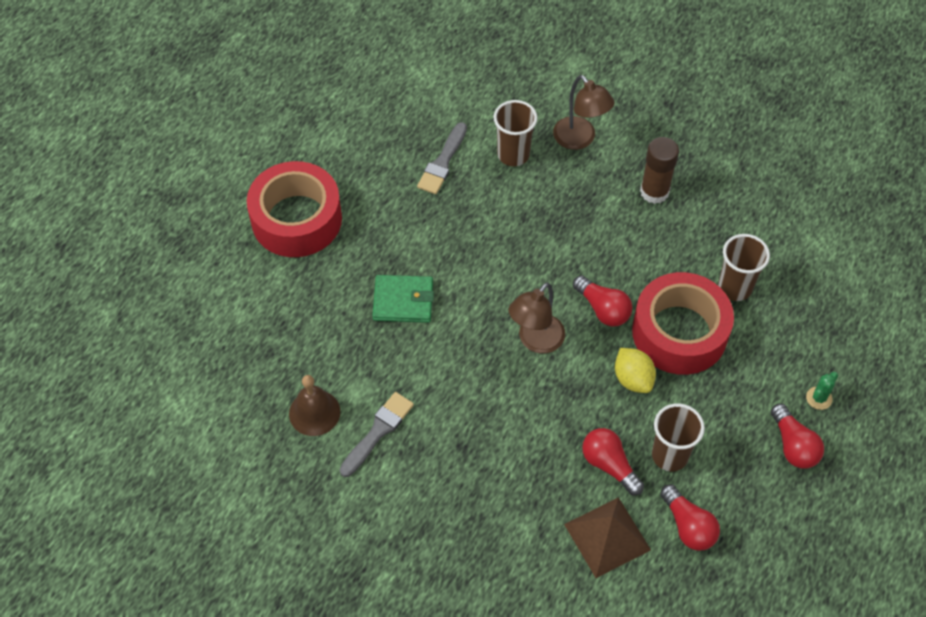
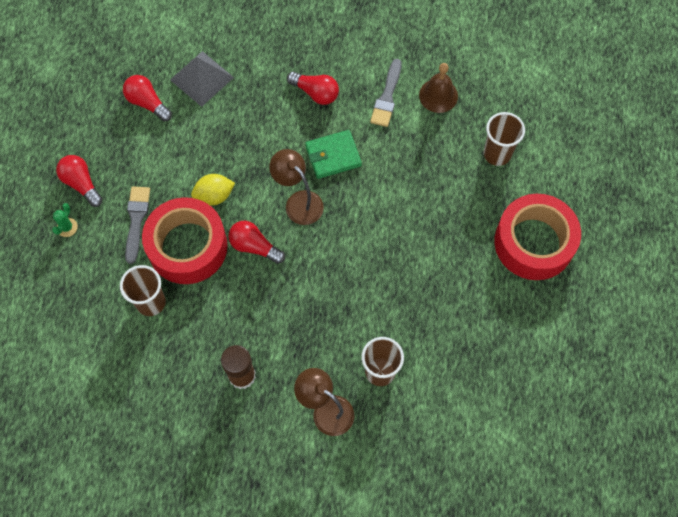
camera: 160 degrees right, 10 degrees up
(403, 301) = (414, 200): green wallet -> green wallet (333, 156)
(442, 162) = (438, 341): grey brush -> grey brush (136, 220)
(535, 341) = (298, 202): brown lamp -> brown lamp turned 60 degrees counterclockwise
(607, 537) = (201, 78): brown pyramid -> grey pyramid
(609, 465) = (214, 126): red light bulb -> red light bulb (315, 93)
(633, 379) = (214, 196): yellow lemon -> yellow lemon turned 60 degrees counterclockwise
(669, 455) = (172, 147): brown cup -> brown cup (497, 154)

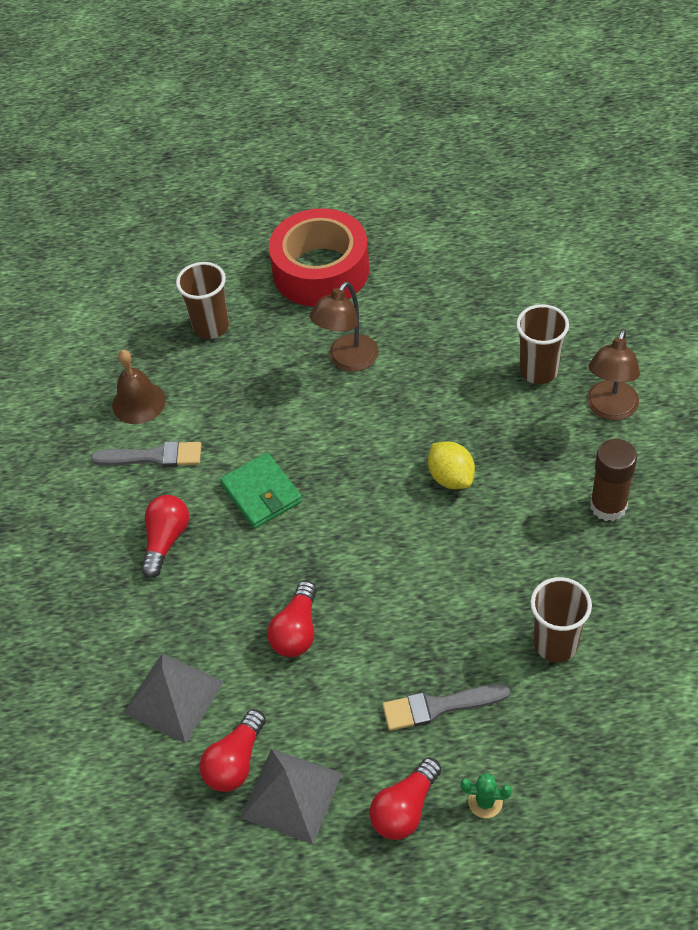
camera: 100 degrees left, 15 degrees down
(115, 127) = (291, 795): none -> grey pyramid
(187, 246) = (456, 625): red tape -> none
(214, 196) = (366, 617): yellow lemon -> yellow lemon (451, 477)
(254, 246) = (426, 545): red light bulb -> red light bulb (296, 631)
(298, 202) = (343, 513): brown lamp -> brown lamp (347, 361)

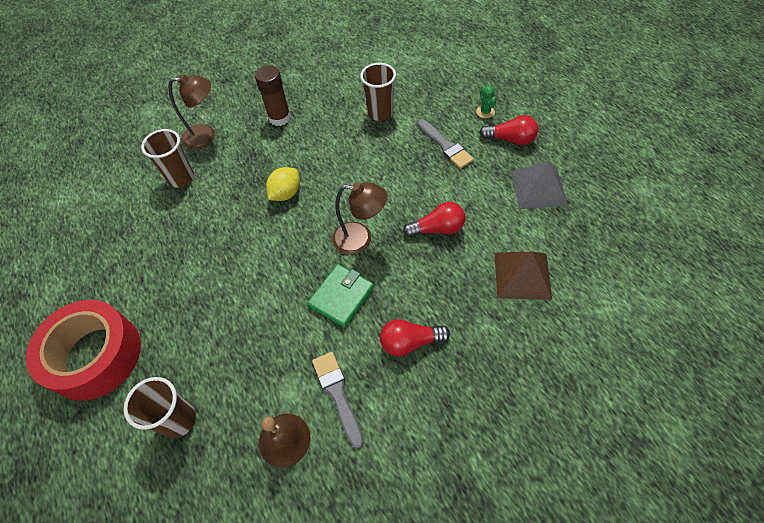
camera: 115 degrees left, 5 degrees up
(173, 697) = (522, 275): grey pyramid -> brown pyramid
(235, 761) = (539, 222): red light bulb -> none
(347, 361) = (196, 293): brown lamp -> brown lamp (360, 239)

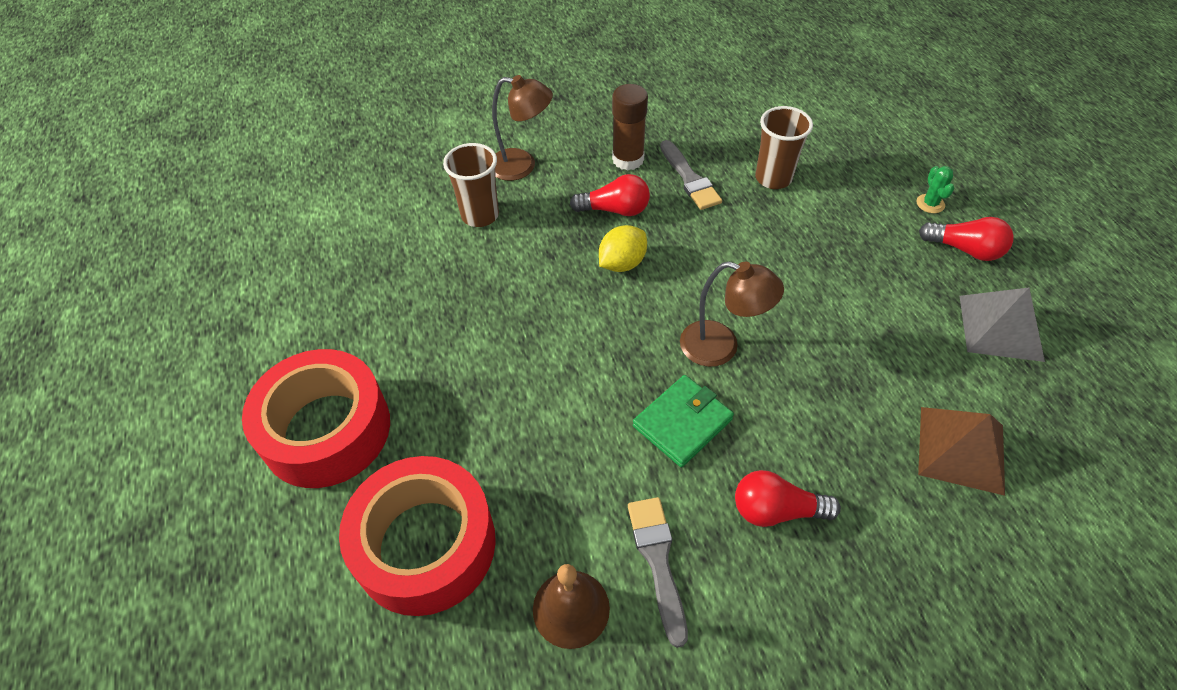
camera: 10 degrees right, 5 degrees down
(179, 420) = (425, 544): brown cup -> red tape
(437, 229) = (838, 355): red light bulb -> red light bulb (615, 210)
(445, 146) = (864, 241): grey brush -> grey brush (690, 179)

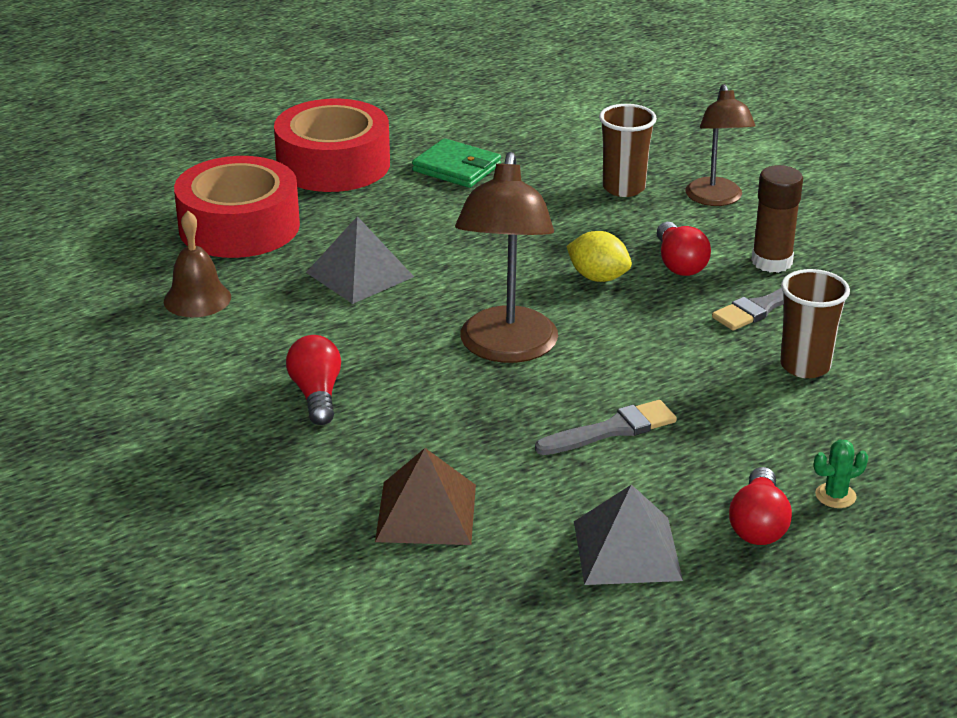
camera: 75 degrees right, 20 degrees down
(565, 440) = (359, 274): none -> grey pyramid
(657, 560) = (249, 335): grey brush -> grey brush (612, 430)
(682, 423) = (400, 334): green wallet -> green wallet (457, 168)
(721, 347) = (506, 349): brown lamp -> brown lamp, size x1.52

